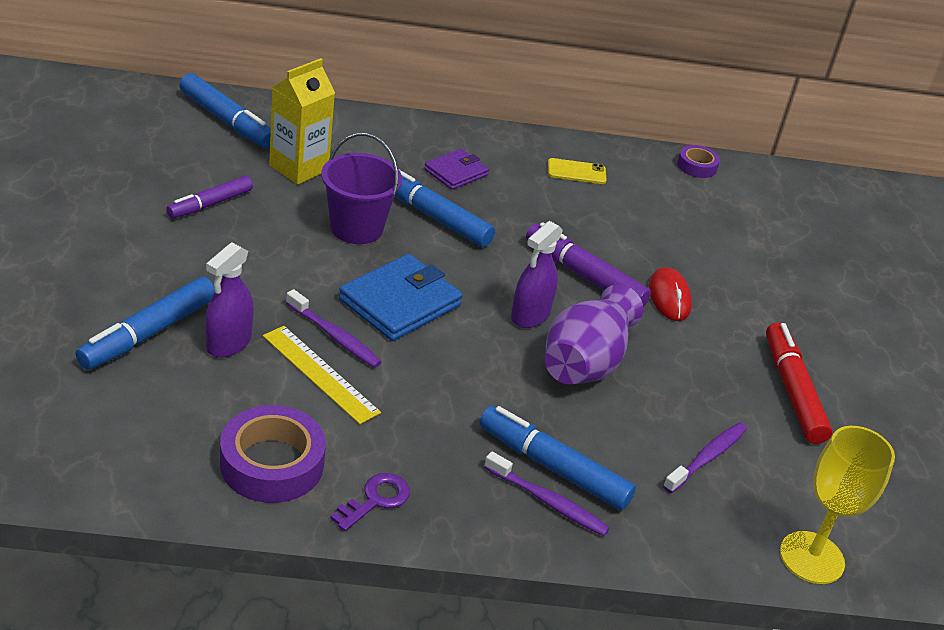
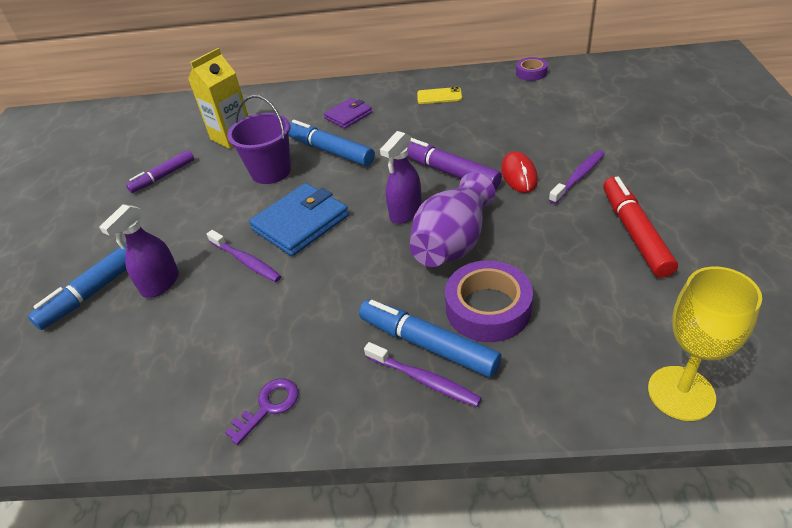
camera: 10 degrees right, 5 degrees up
(226, 121) = (184, 115): blue marker -> none
(272, 464) = (181, 387): purple tape -> purple tape (488, 308)
(320, 374) = (231, 296): yellow ruler -> none
(706, 458) = (566, 309): purple toothbrush -> purple toothbrush (578, 177)

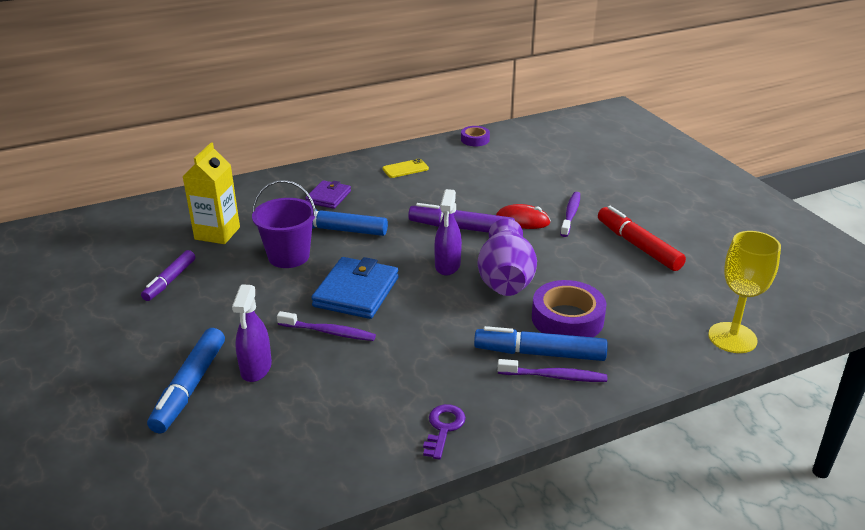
camera: 30 degrees left, 10 degrees down
(519, 175) = (522, 221): red mouse -> red mouse turned 45 degrees counterclockwise

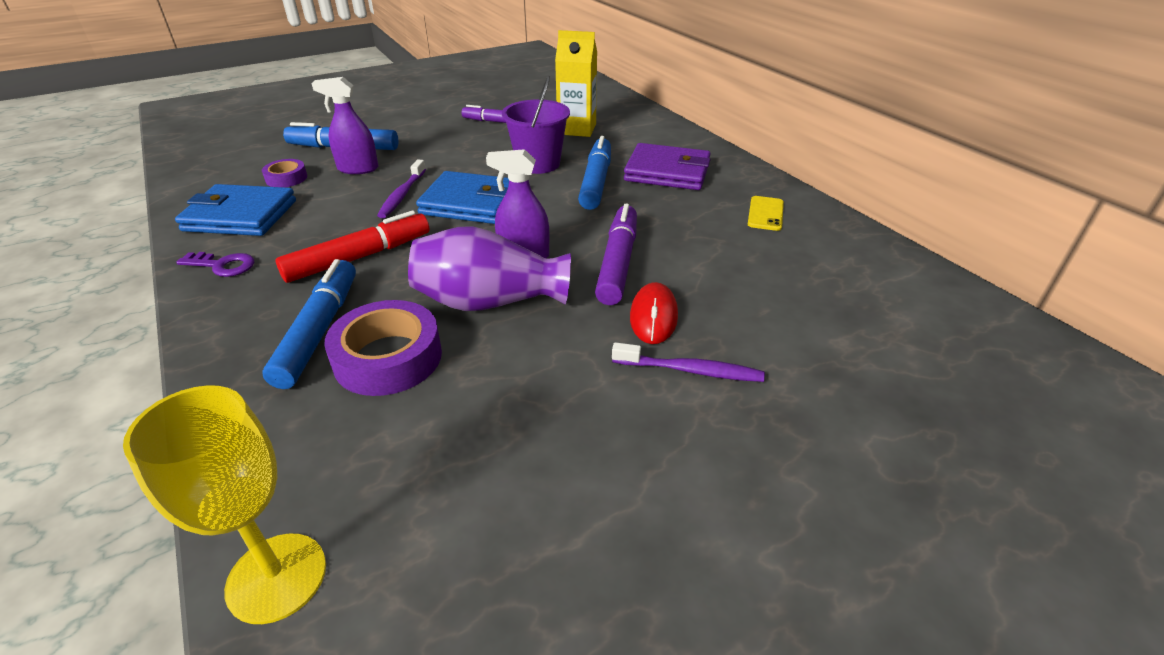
camera: 85 degrees right, 5 degrees up
(328, 197) = (667, 172): purple wallet -> purple wallet, size x1.66
(345, 439) = (240, 216): none -> blue wallet
(405, 169) = (765, 214): yellow phone -> yellow phone turned 45 degrees clockwise
(475, 140) = (904, 266): purple tape -> purple tape (286, 178)
(554, 376) = (268, 342): purple toothbrush -> none
(638, 246) = (598, 457): red marker -> red marker (359, 257)

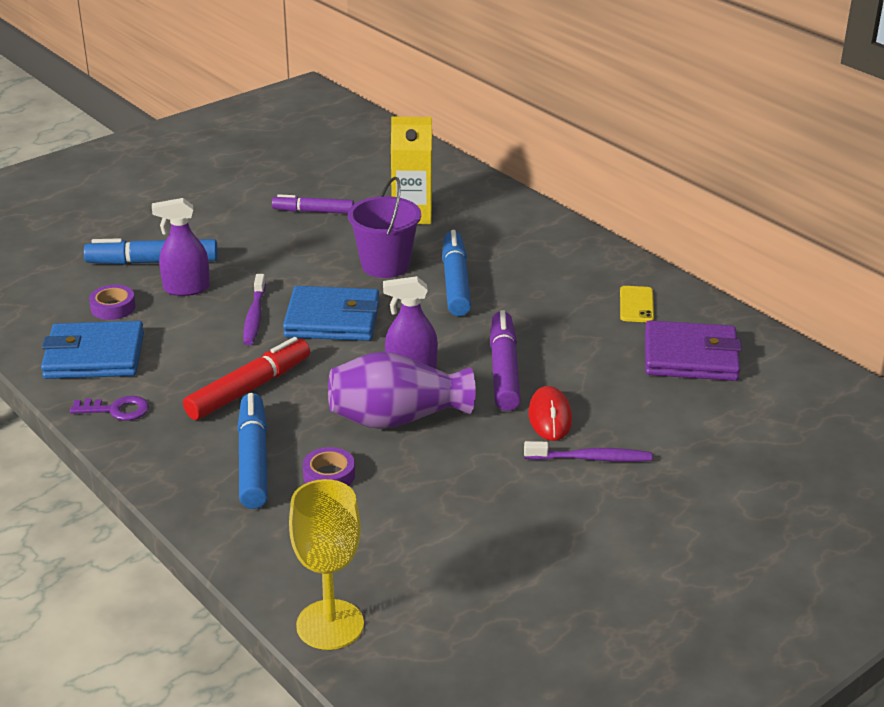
camera: 10 degrees left, 5 degrees down
(388, 358) = (329, 475): purple tape -> purple tape, size x0.55
(667, 172) = (528, 264): purple wallet -> purple wallet (690, 357)

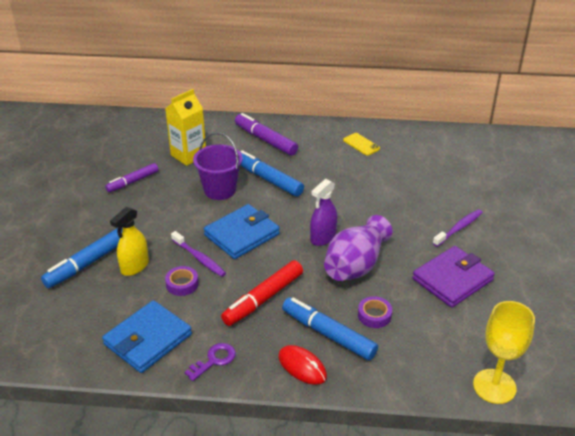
camera: 45 degrees left, 5 degrees up
(113, 307) = (109, 304): purple tape -> purple tape (182, 284)
(186, 288) = (134, 266): purple spray bottle -> yellow spray bottle
(249, 389) = (263, 299): red marker -> red marker turned 135 degrees counterclockwise
(504, 370) = (360, 210): purple marker -> purple marker (265, 140)
(550, 417) = (414, 220): red mouse -> red mouse (302, 367)
(690, 357) = (419, 156): purple wallet -> purple wallet (452, 279)

